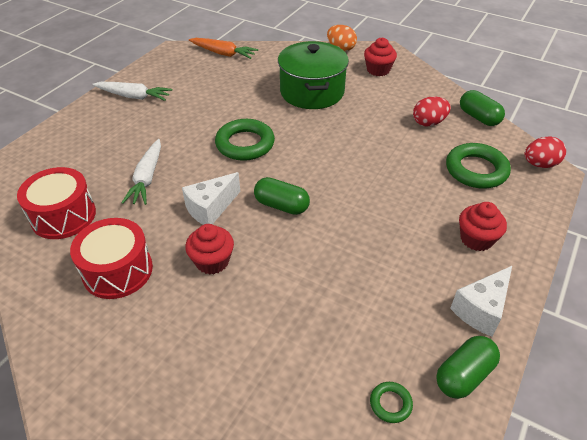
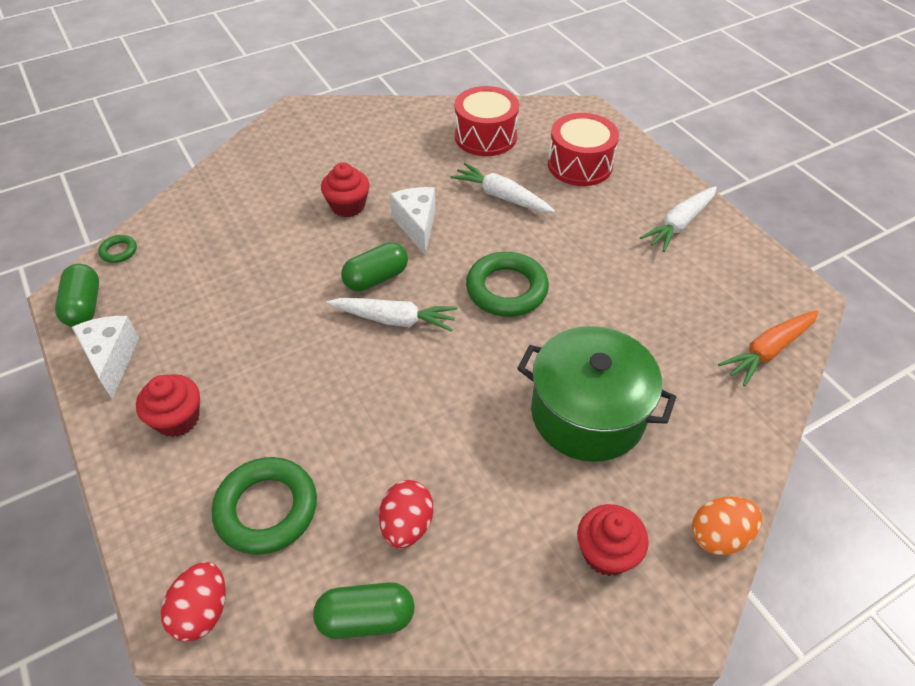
camera: 120 degrees right, 5 degrees up
(117, 271) = (389, 152): red drum -> red drum (580, 165)
(311, 180) = (394, 319): none -> white carrot

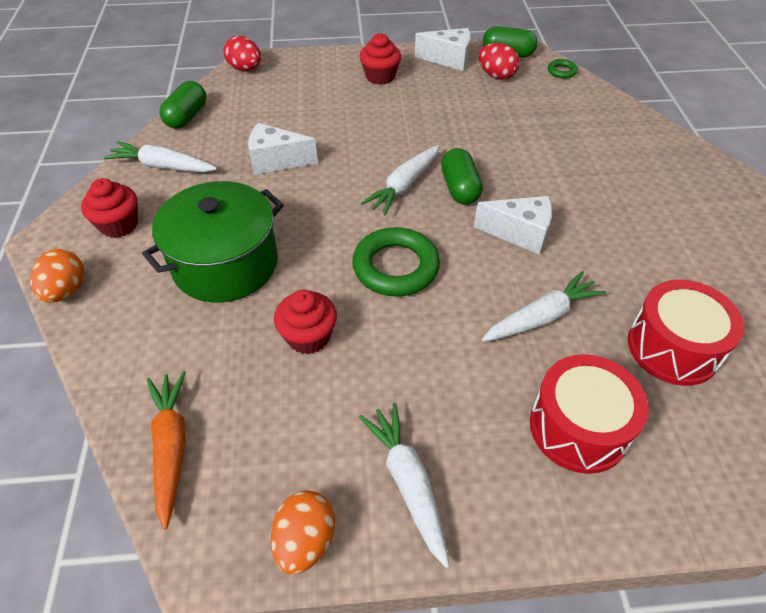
camera: 115 degrees right, 0 degrees up
(267, 509) = (286, 97): green ring -> none
(348, 206) = (571, 196): red cupcake -> red cupcake (308, 336)
(407, 525) = (225, 145): red egg -> red egg (496, 76)
(410, 450) = (276, 161): none -> white cheese
(485, 575) = (163, 166): none -> white carrot
(753, 255) = (305, 541): none -> orange egg

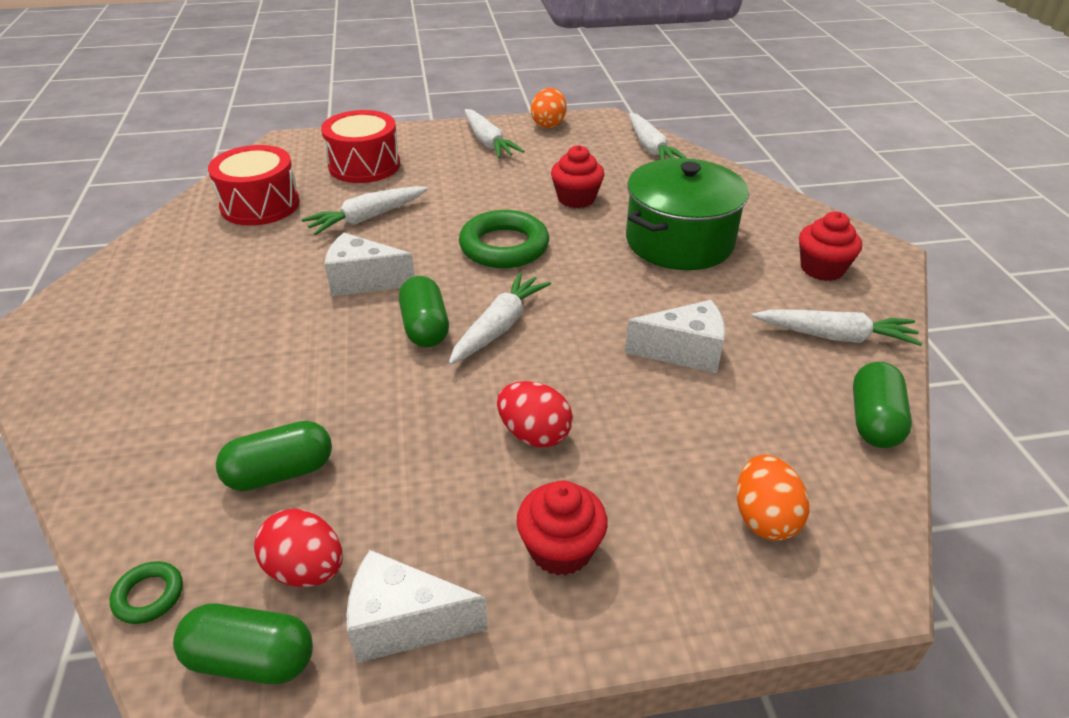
camera: 175 degrees right, 10 degrees down
(66, 291) = (815, 216): orange egg -> orange egg (764, 518)
(171, 448) = (651, 148): orange carrot -> white carrot
(245, 69) = (858, 555): red egg -> red egg (534, 434)
(525, 110) = (280, 473): none -> green capsule

